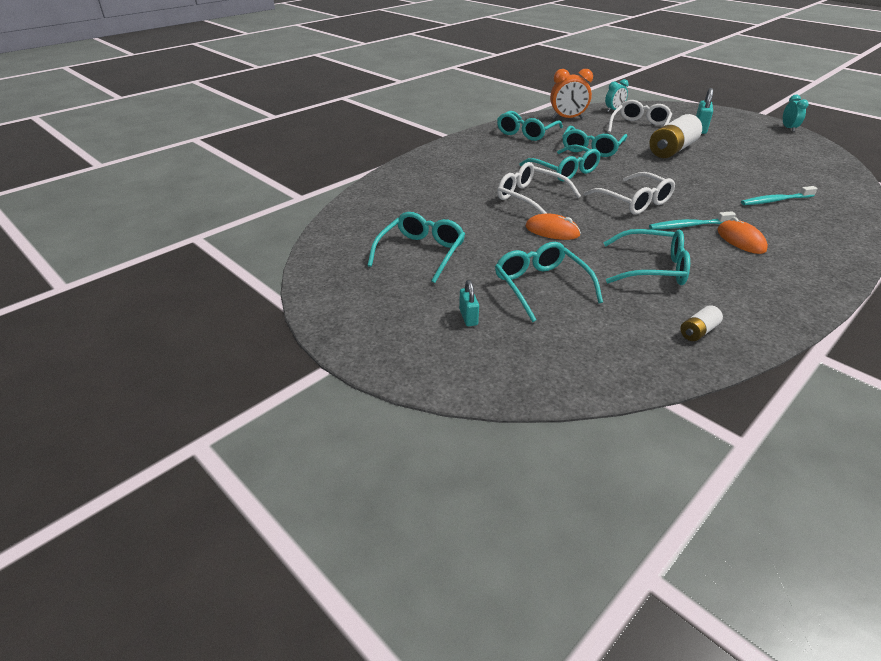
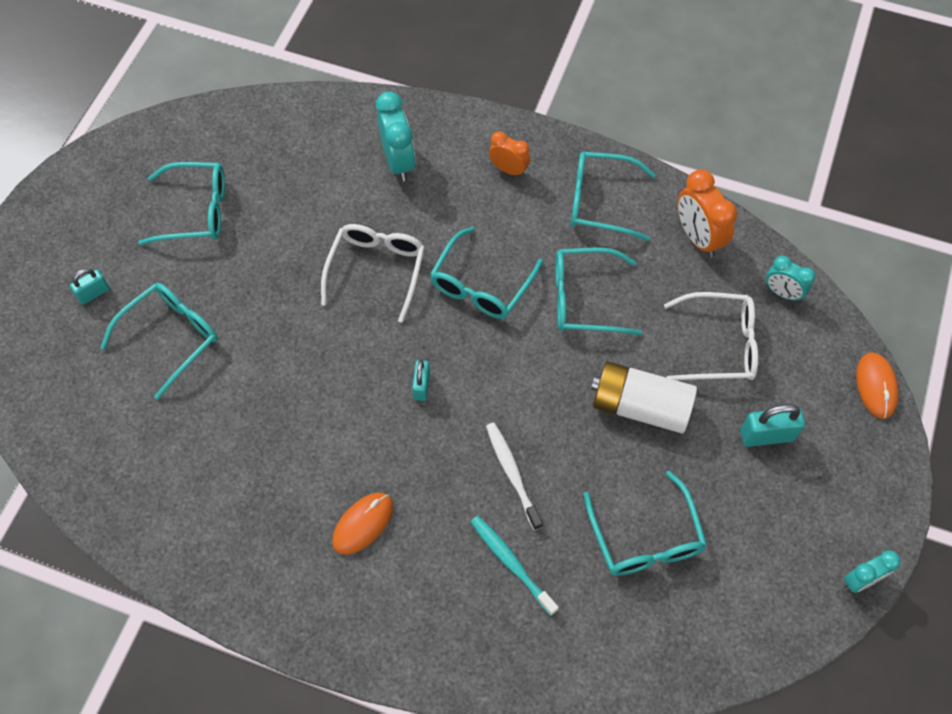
camera: 65 degrees right, 25 degrees up
(446, 175) = (398, 162): none -> turquoise clock
(483, 148) = (508, 169): none -> orange clock
(552, 231) = (297, 316): orange mouse -> orange mouse (875, 386)
(633, 201) = (421, 386): white glasses -> turquoise padlock
(652, 268) = (251, 434): turquoise glasses -> turquoise glasses (645, 537)
(688, 226) = (377, 460): turquoise toothbrush -> none
(698, 331) = (138, 495): white battery -> none
(709, 188) = (512, 473): none -> white toothbrush

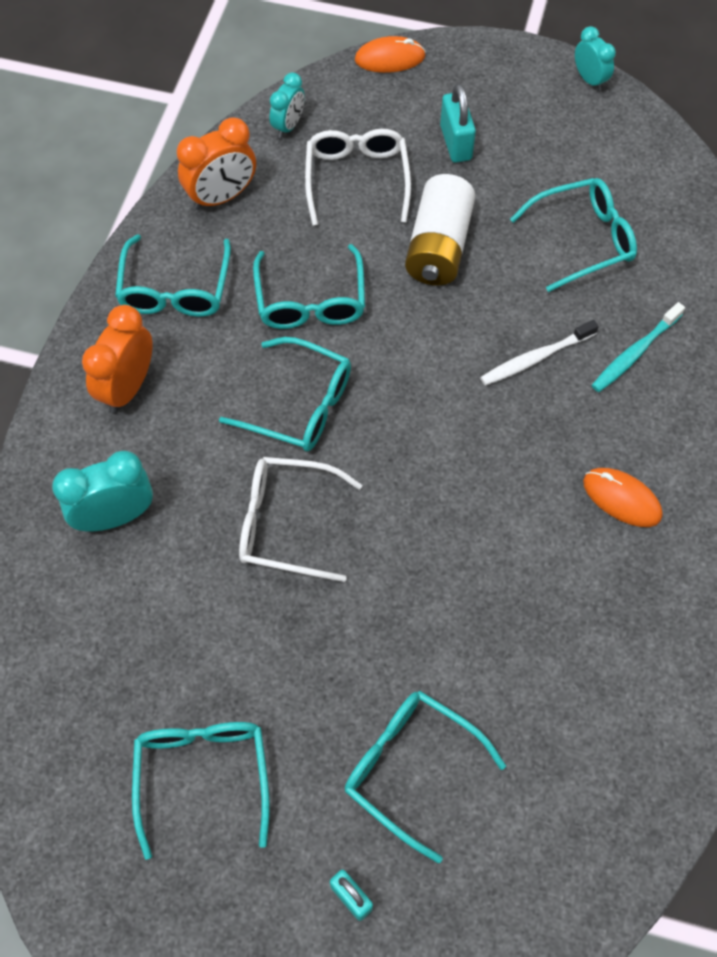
camera: 95 degrees left, 0 degrees up
(421, 386) = (442, 456): turquoise padlock -> none
(508, 169) = (127, 387): orange clock -> orange clock, size x1.59

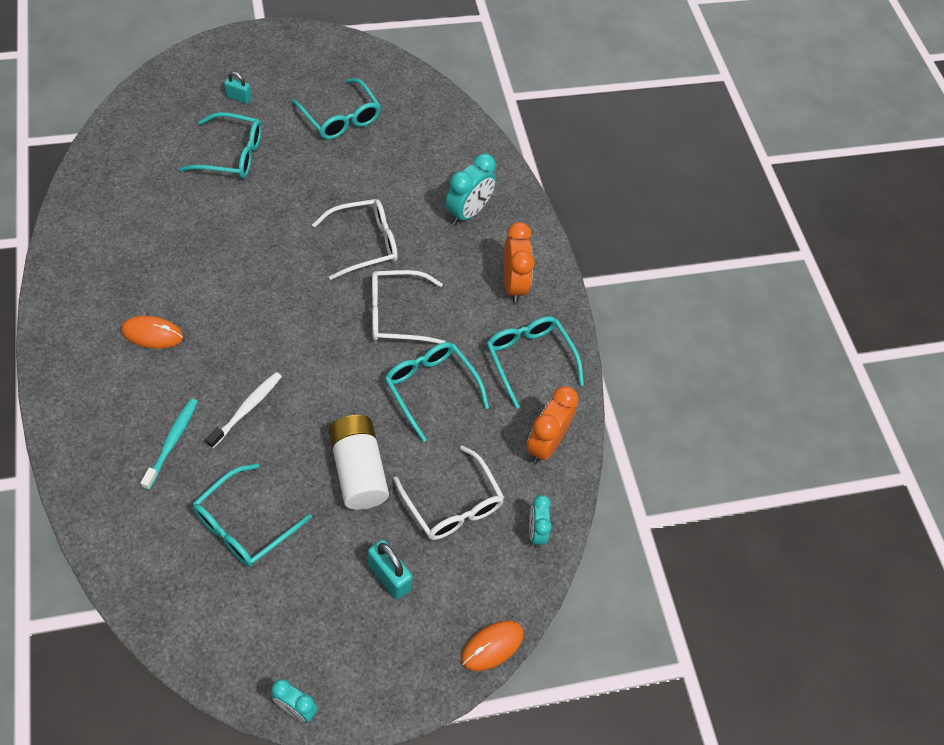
camera: 145 degrees right, 5 degrees down
(299, 405) = (397, 314): turquoise glasses -> white glasses

